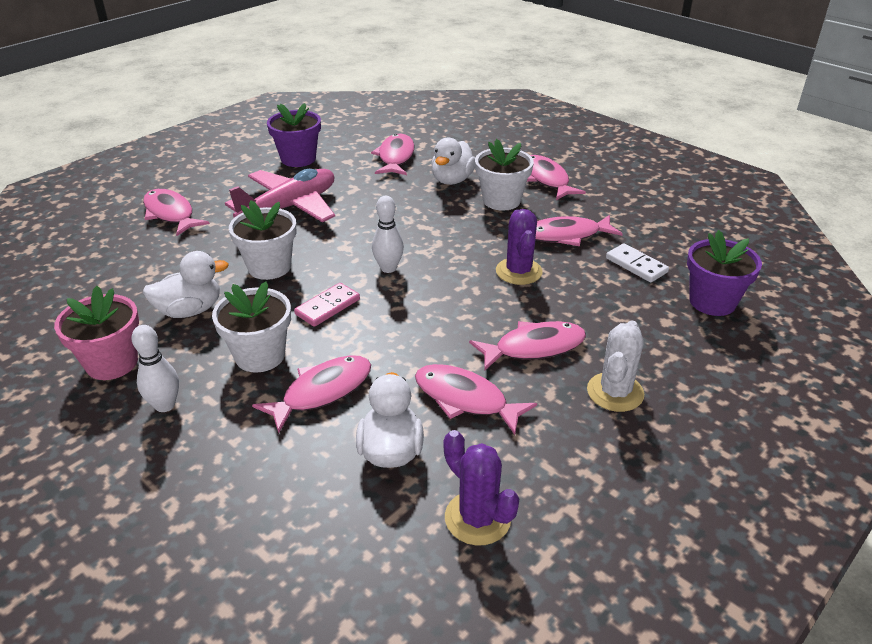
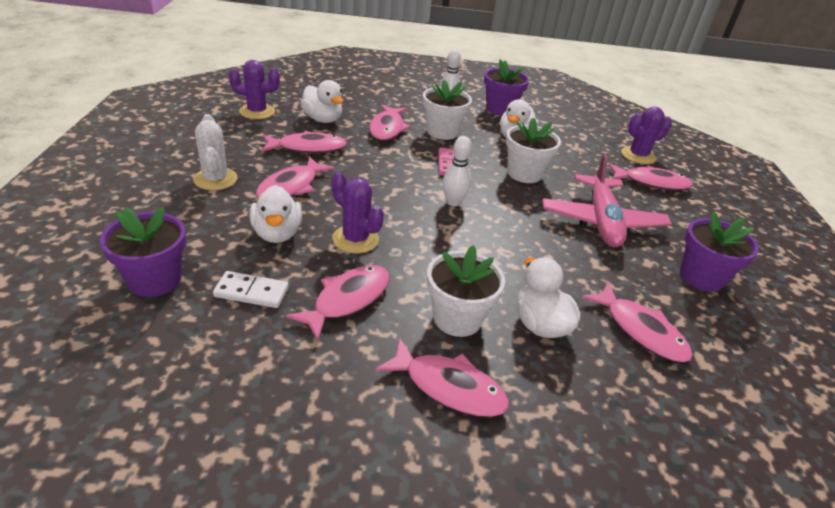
camera: 135 degrees right, 0 degrees up
(112, 363) = (500, 109): pink flower pot -> purple flower pot
(113, 238) = (638, 156): none -> purple cactus
(585, 302) = (277, 233): none -> white duck

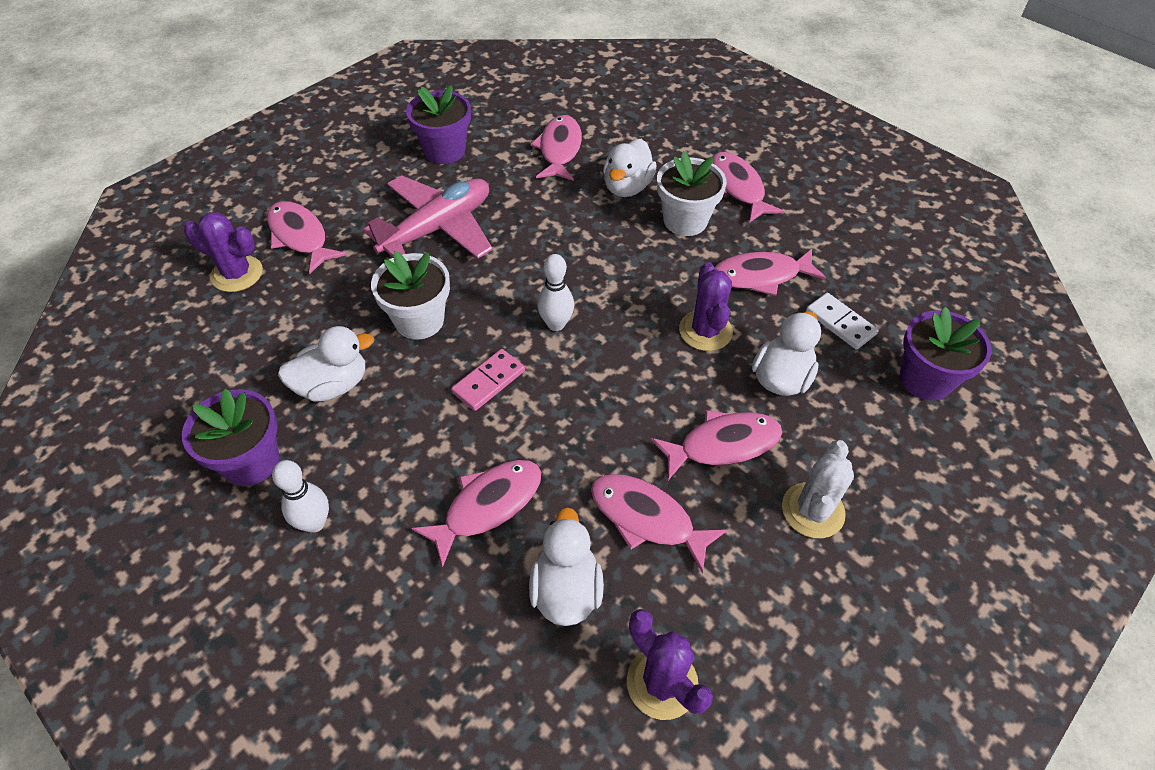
camera: 135 degrees left, 15 degrees up
(442, 132) = (416, 452): white flower pot -> none

